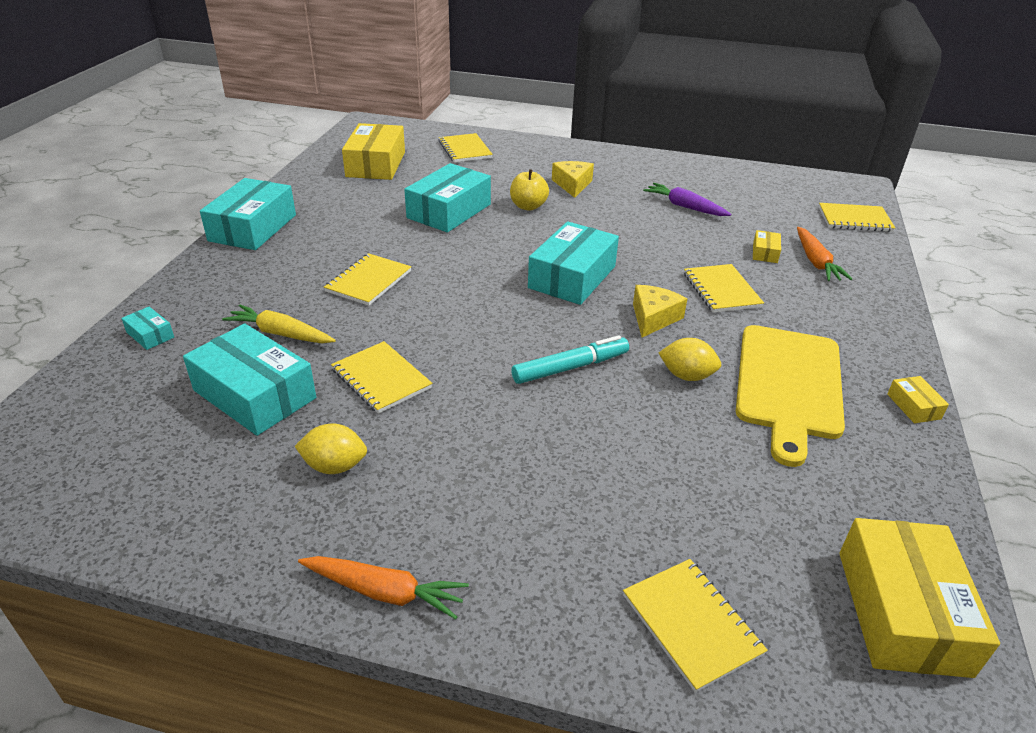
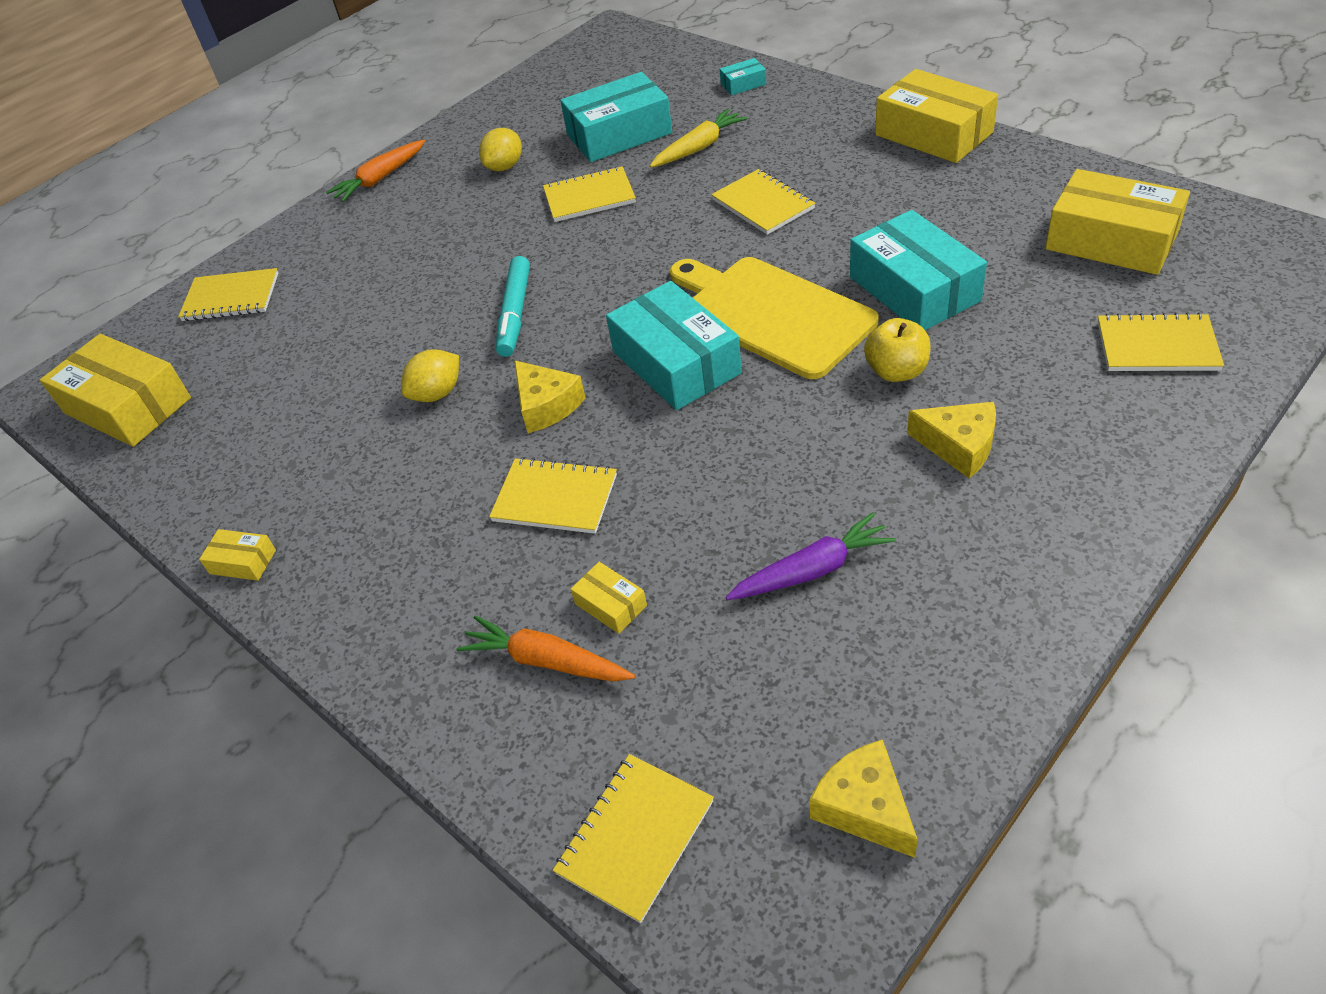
camera: 125 degrees right, 10 degrees up
(253, 228) = (933, 134): turquoise box -> yellow box
(778, 180) = (864, 807): none -> yellow cheese
(788, 385) = (358, 469): yellow cutting board -> yellow cutting board (771, 314)

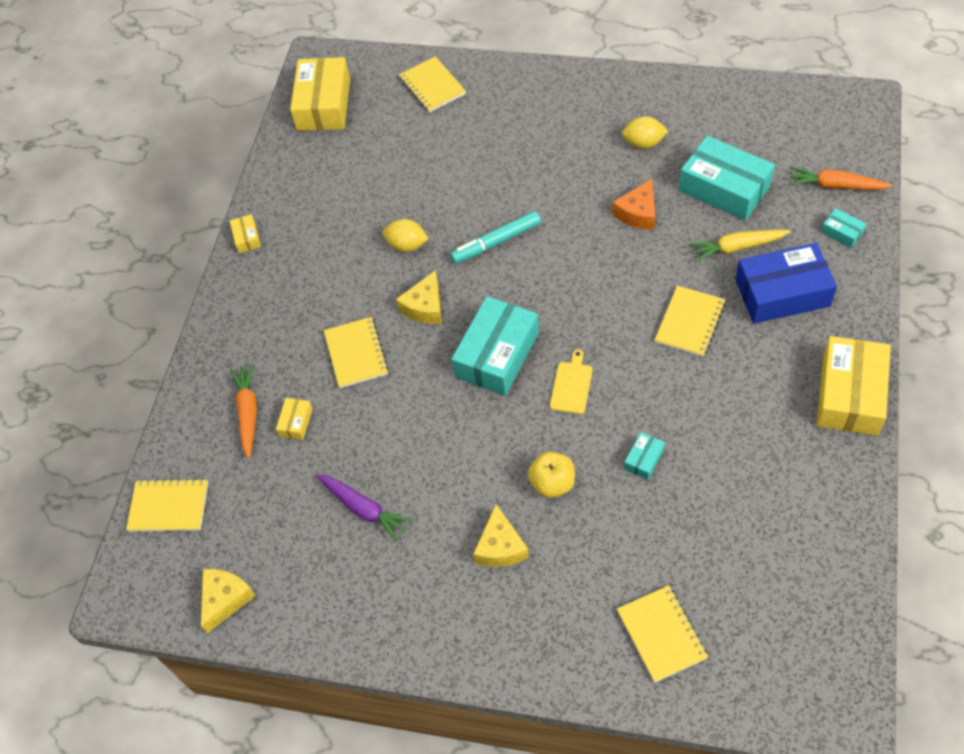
camera: 60 degrees right, 10 degrees up
(380, 179) = (589, 81): orange carrot -> orange carrot (835, 186)
(589, 197) = (638, 213): yellow notebook -> orange cheese
(699, 147) = (737, 247): yellow carrot -> yellow carrot turned 150 degrees clockwise
(771, 314) = (571, 385): yellow cutting board -> yellow cutting board, size x0.43
(780, 137) = (782, 293): none -> blue box
(914, 289) = (644, 459): turquoise box -> turquoise box, size x0.44
(1111, 240) = (773, 568): yellow box -> none

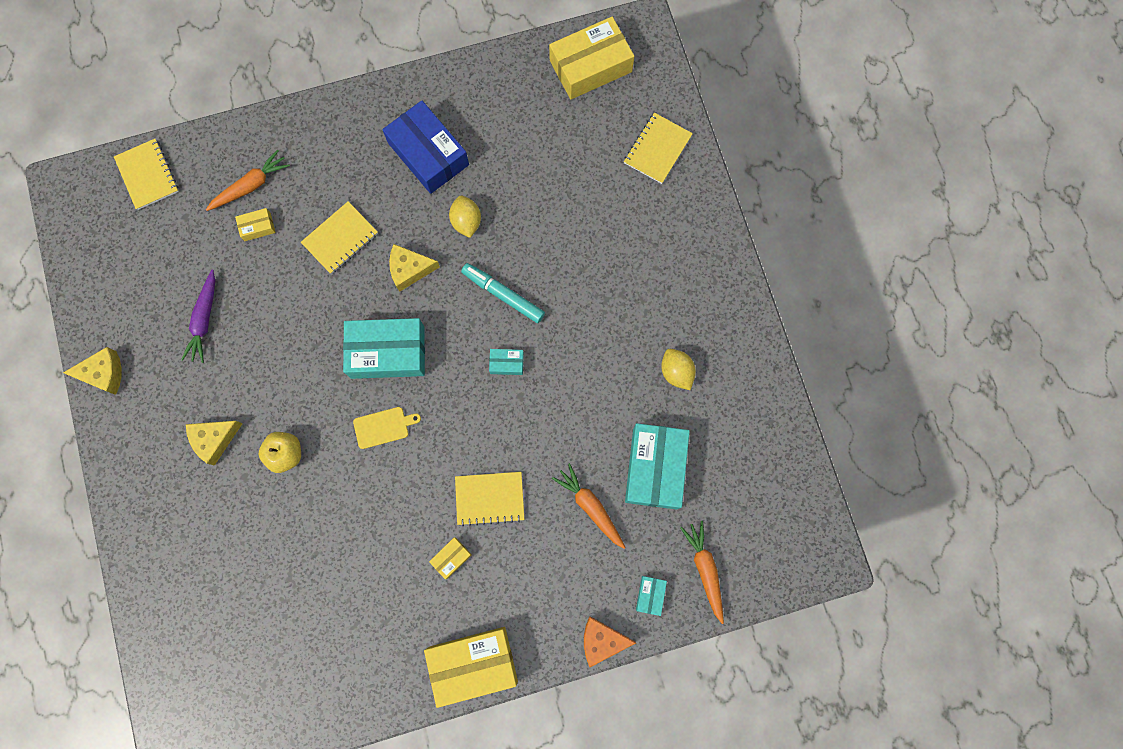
camera: 55 degrees right, 20 degrees up
(225, 599) = (92, 260): yellow cheese -> yellow cheese (104, 374)
(247, 238) = (416, 86): yellow box -> yellow box (451, 558)
(638, 213) = (590, 403): orange cheese -> orange cheese (601, 640)
(644, 459) = (337, 517): turquoise box -> turquoise box (506, 363)
(661, 634) = (190, 595): yellow notebook -> none
(737, 247) = (590, 506): yellow carrot -> orange carrot
(782, 293) = (557, 566): blue box -> blue box (428, 154)

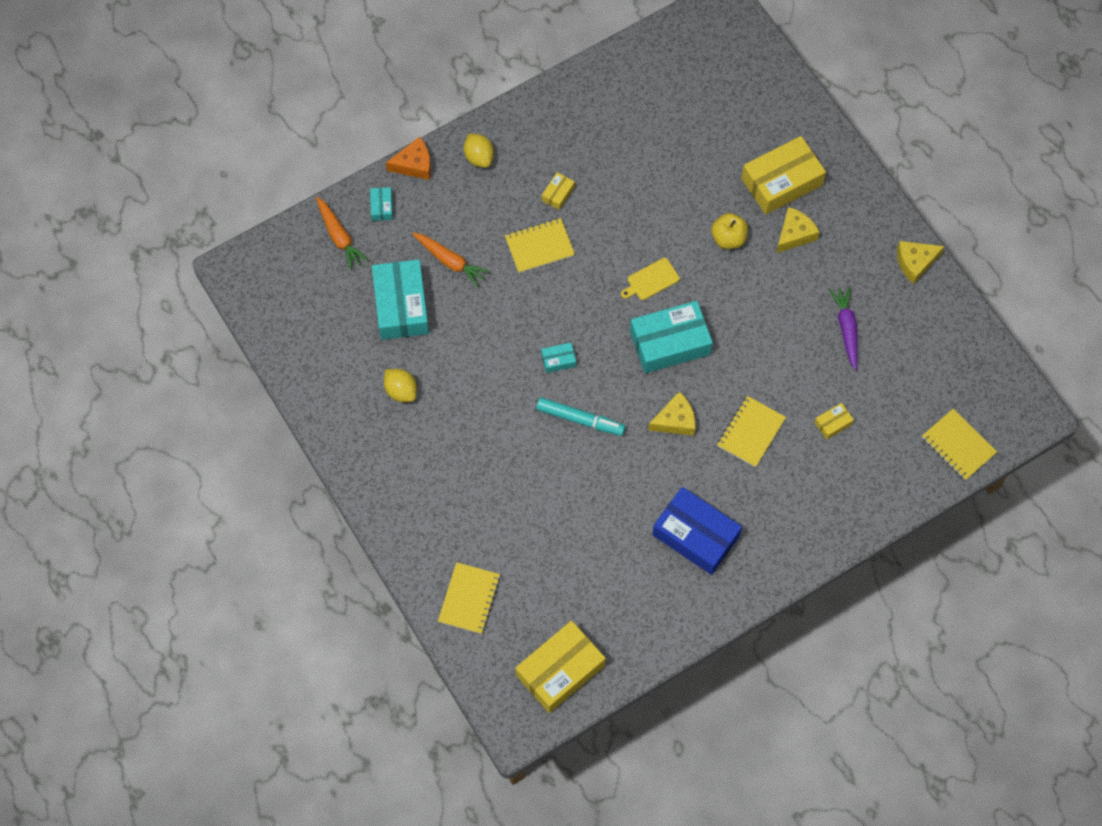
camera: 165 degrees right, 10 degrees down
(250, 186) = (856, 460): orange carrot -> none
(466, 222) = (636, 478): yellow lemon -> yellow lemon (479, 157)
(473, 664) = (515, 123): yellow box -> yellow box (781, 182)

